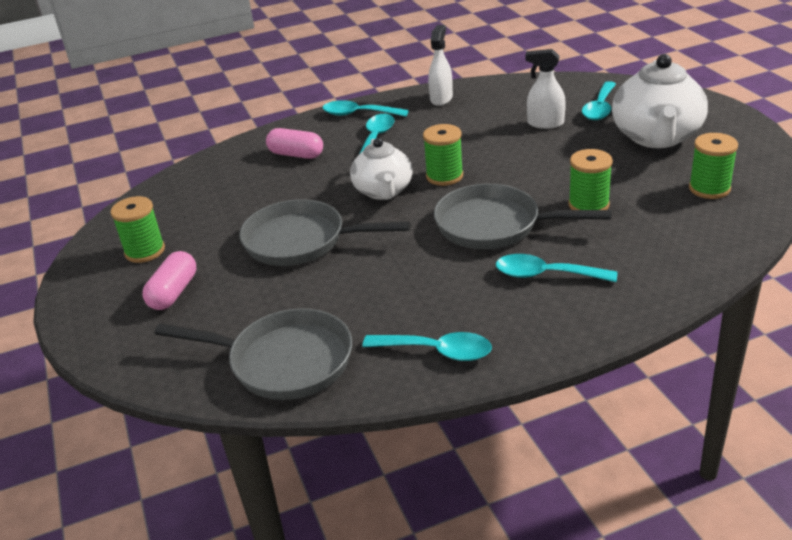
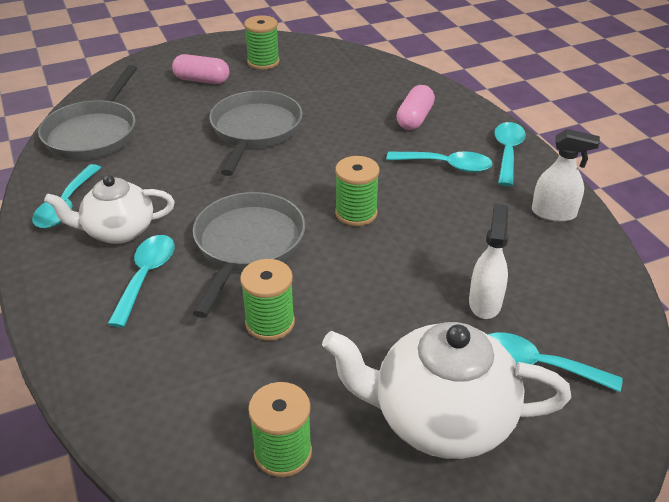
camera: 85 degrees right, 5 degrees up
(383, 191) = (332, 173): white teapot -> white teapot (118, 231)

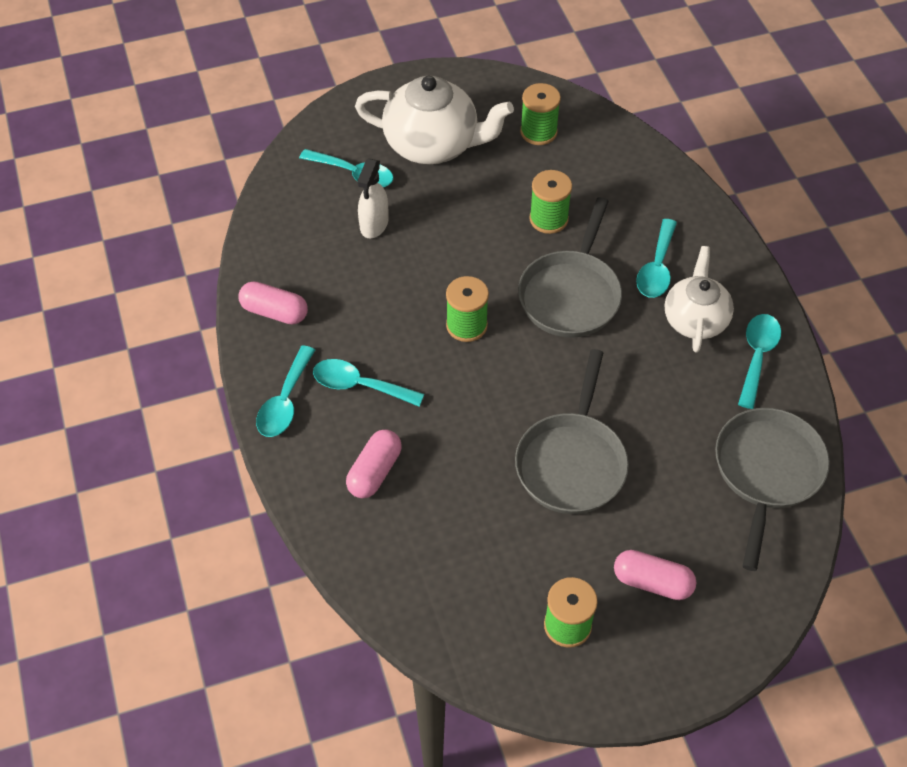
camera: 175 degrees left, 15 degrees up
(118, 231) = (695, 319): white teapot -> white teapot turned 75 degrees counterclockwise
(554, 213) = (274, 312): white spray bottle -> pink capsule

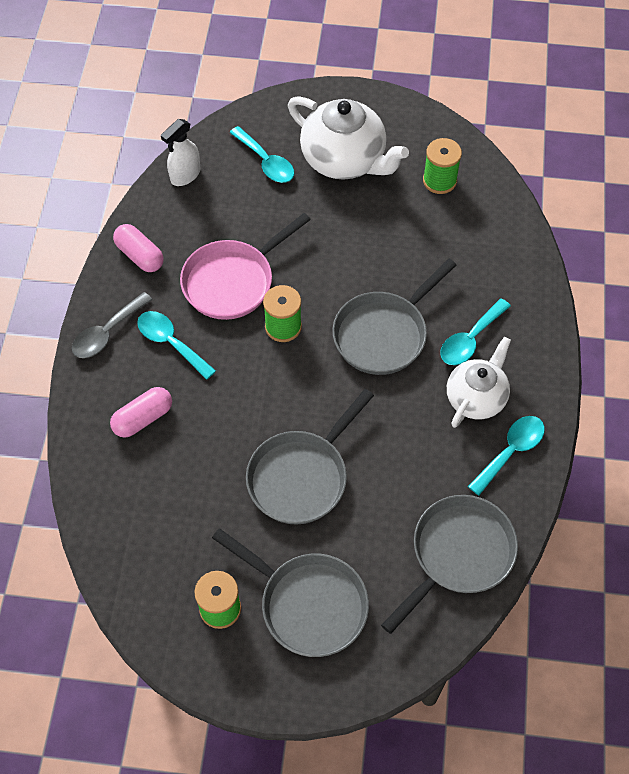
camera: 25 degrees right, 5 degrees up
(285, 402) = (107, 333): turquoise spoon -> grey spoon
(374, 225) = (258, 212): white spray bottle -> white spray bottle (185, 175)
(388, 301) = (232, 281): none -> pink pan
(548, 219) = (403, 261): green spool -> none
(652, 582) = (308, 604): pink capsule -> grey pan

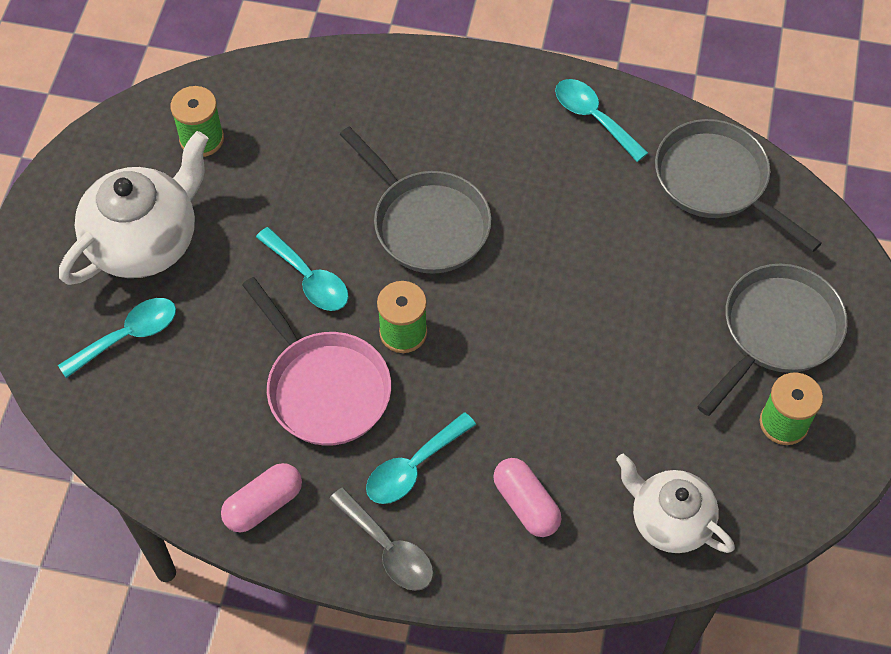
camera: 85 degrees left, 0 degrees up
(185, 175) = (130, 441): white spray bottle -> none
(301, 476) = (617, 327): grey pan -> none
(470, 339) = (443, 137): turquoise spoon -> turquoise spoon (309, 279)
(476, 397) = (522, 141): white teapot -> white teapot (669, 520)

